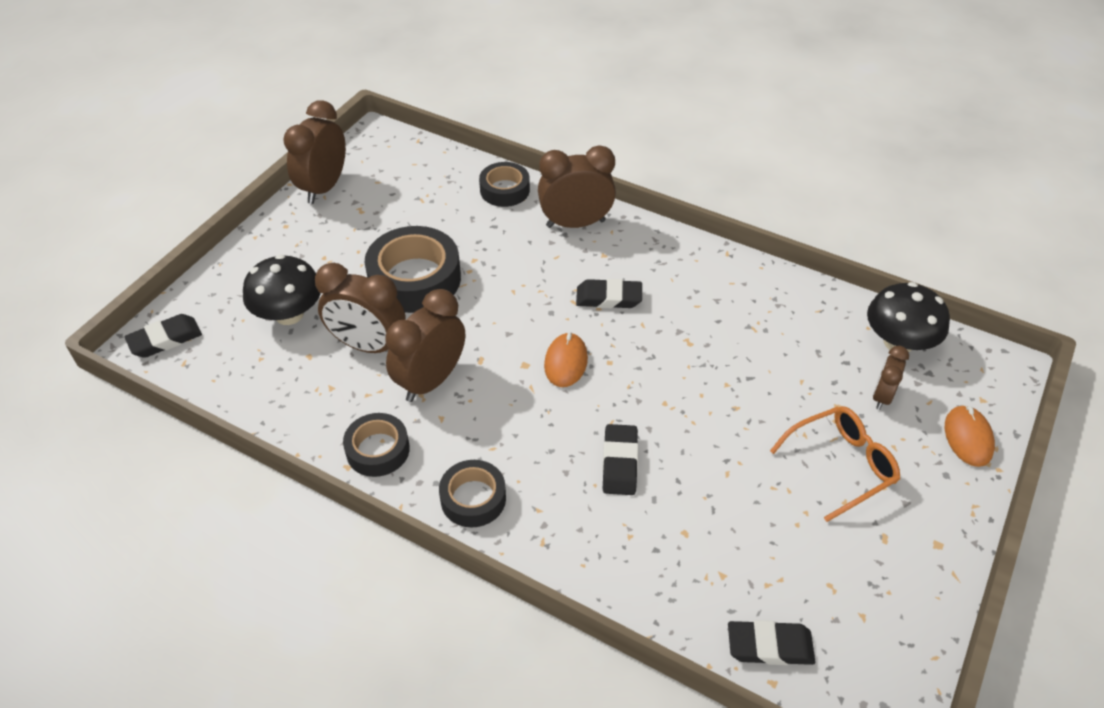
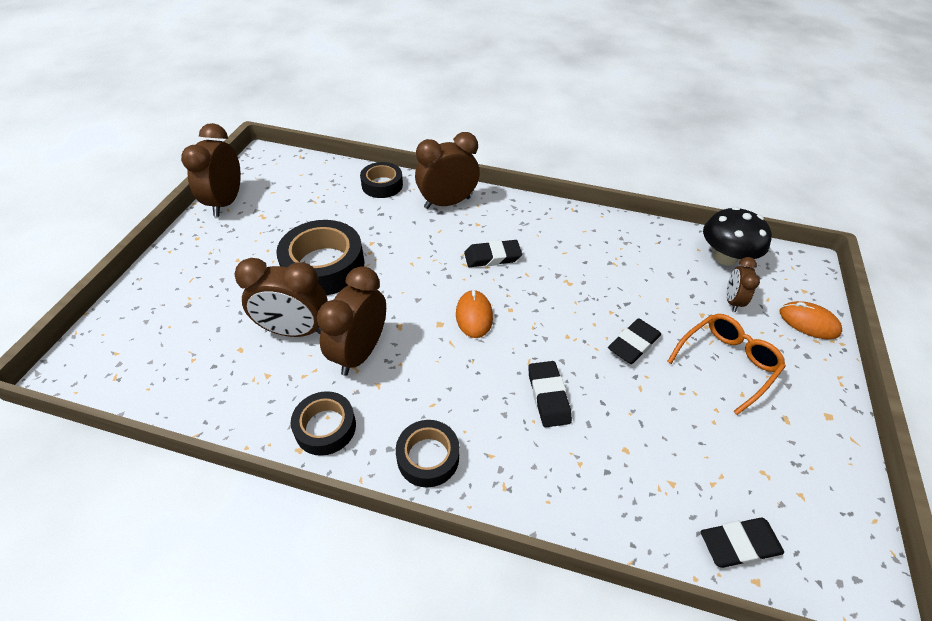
camera: 15 degrees left, 0 degrees up
(165, 339) = (93, 357): black eraser -> black eraser (633, 344)
(289, 314) = (214, 314): black mushroom -> none
(968, 437) = (808, 322): orange mouse -> orange mouse turned 45 degrees counterclockwise

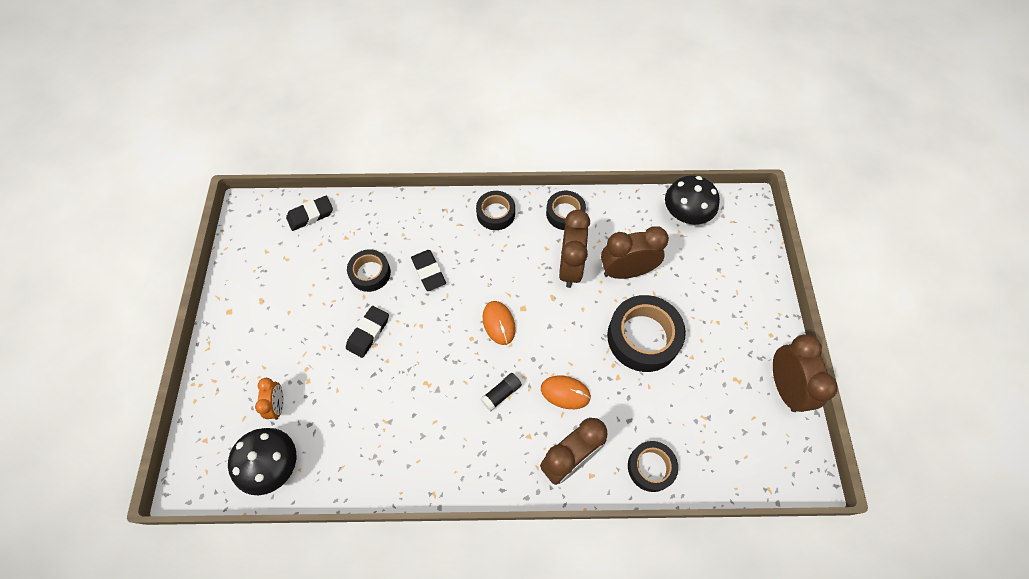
camera: 165 degrees right, 15 degrees up
(163, 379) = (685, 214): none -> black mushroom
(492, 257) = (501, 394): black eraser -> black glue stick
(631, 416) = (370, 273): none -> black tape
(726, 363) = (295, 336): orange glasses -> none
(732, 301) = (278, 405): brown clock -> orange clock
(808, 322) = (214, 399): orange mouse -> orange mouse (565, 393)

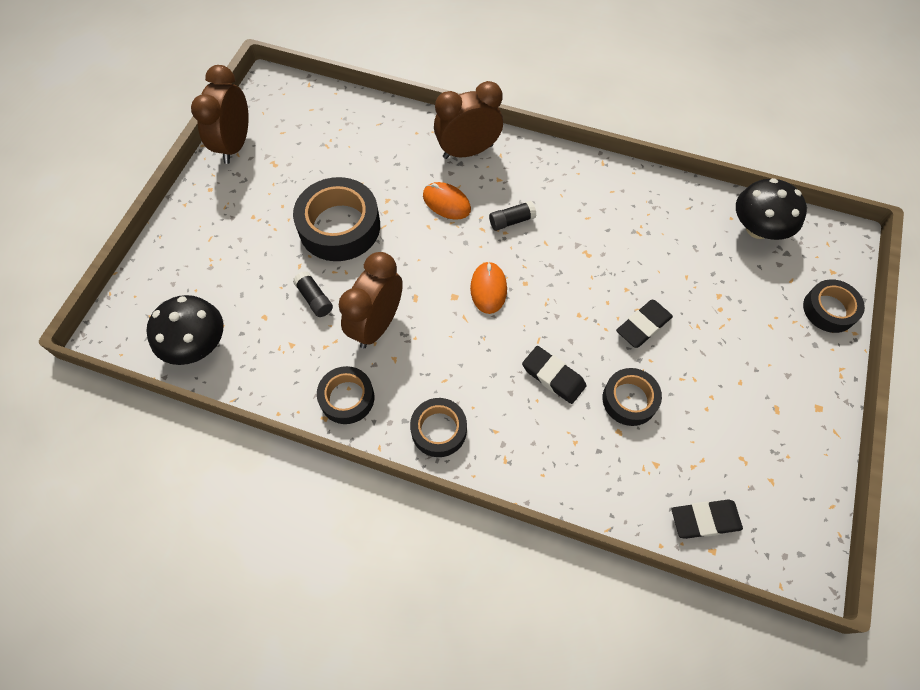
camera: 160 degrees left, 0 degrees up
(278, 405) = (753, 281): orange clock -> none
(428, 272) = (553, 376): black eraser -> black eraser turned 45 degrees counterclockwise
(626, 271) = (314, 299): brown clock -> black glue stick
(651, 467) = (398, 126): black tape -> black tape (829, 309)

